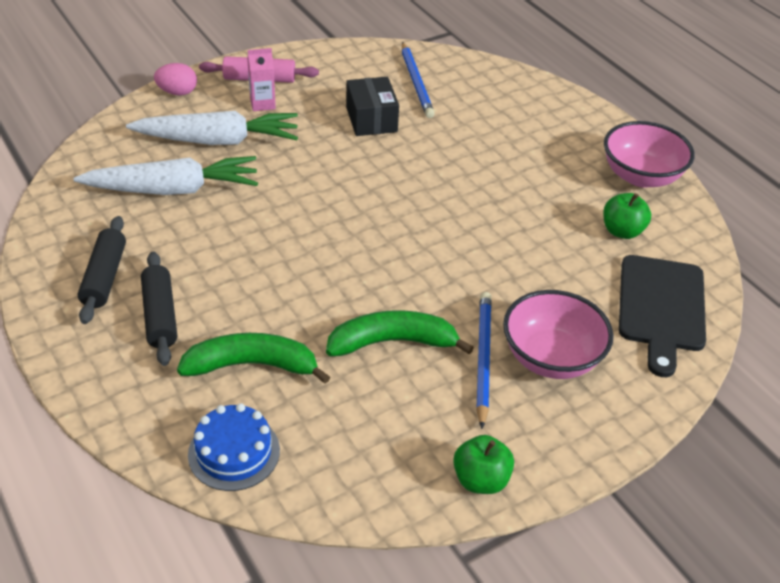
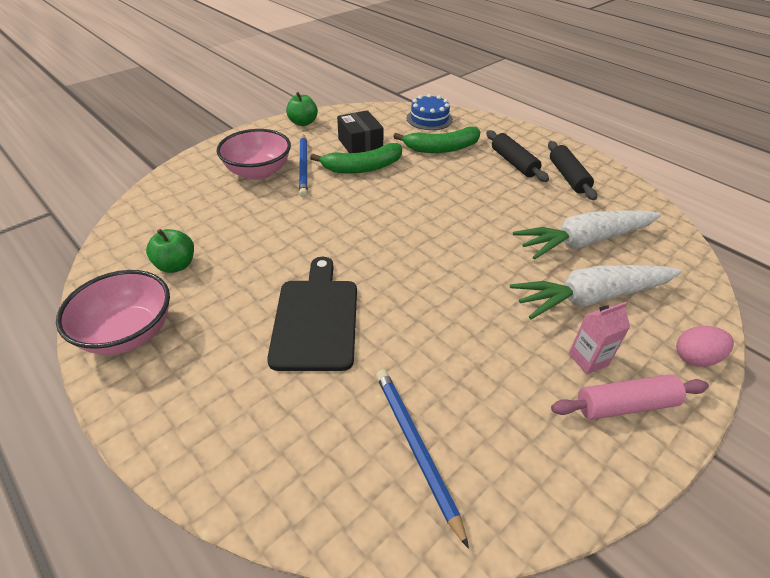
camera: 170 degrees right, 0 degrees up
(371, 119) = (450, 360): black box -> black box (360, 145)
(661, 308) = (167, 209): black cutting board -> black cutting board (316, 318)

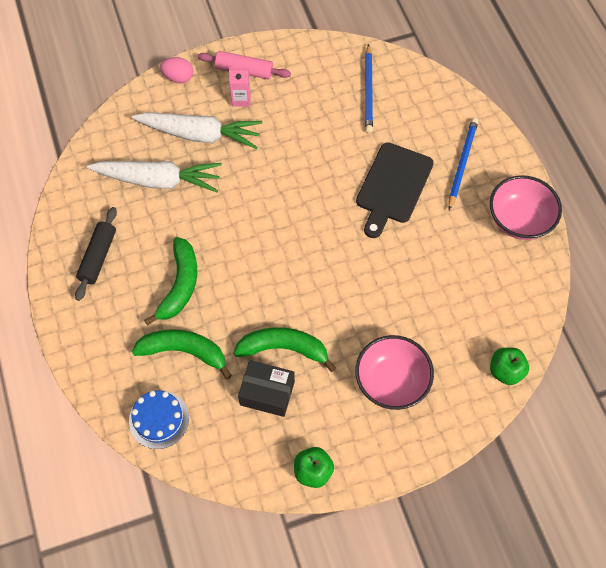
camera: 155 degrees left, 20 degrees up
(176, 265) = (484, 274): green apple -> green apple (505, 371)
(304, 167) = (343, 373): blue pencil -> blue pencil (462, 163)
(360, 145) = (267, 393): black box -> black box turned 75 degrees counterclockwise
(482, 179) = (180, 285): none -> green banana
(513, 163) = (130, 298): black rolling pin -> none

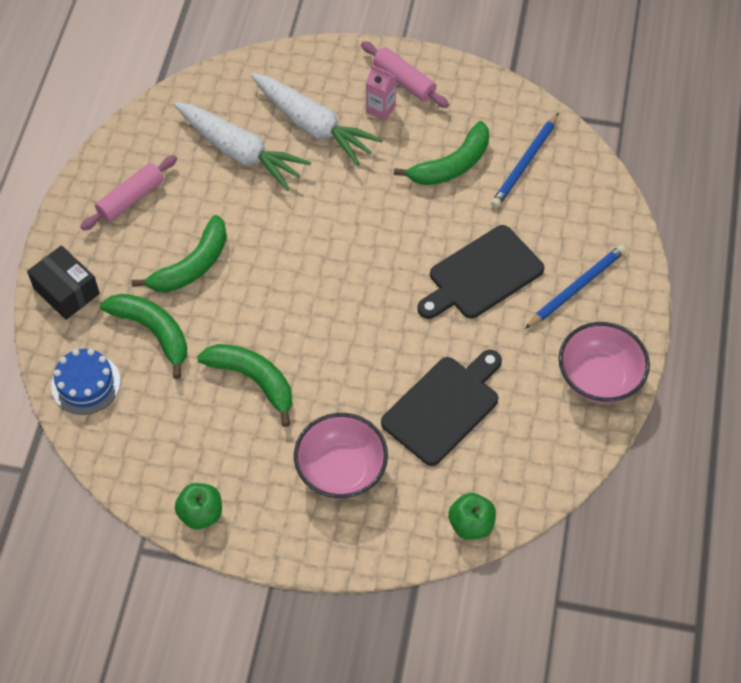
camera: 30 degrees right, 5 degrees down
(98, 257) = (131, 199): black rolling pin -> pink rolling pin
(178, 77) = (330, 57): pink egg -> none
(267, 393) = (207, 414): black box -> black box (66, 291)
(319, 116) = (452, 165): none -> green banana
(430, 296) = (443, 407): none -> black cutting board

